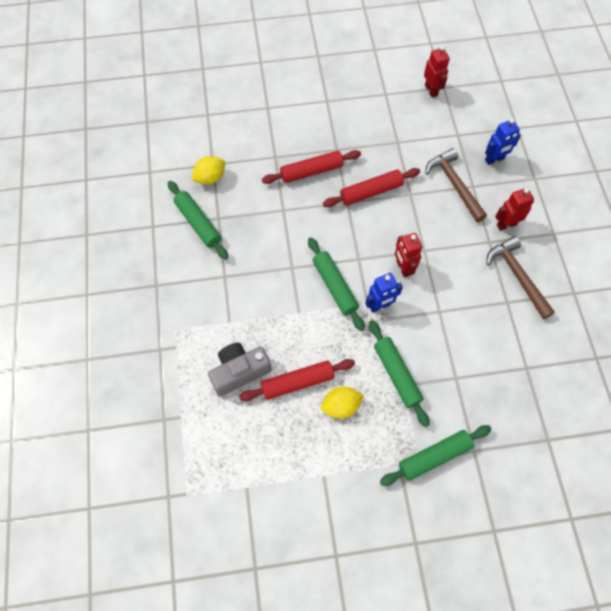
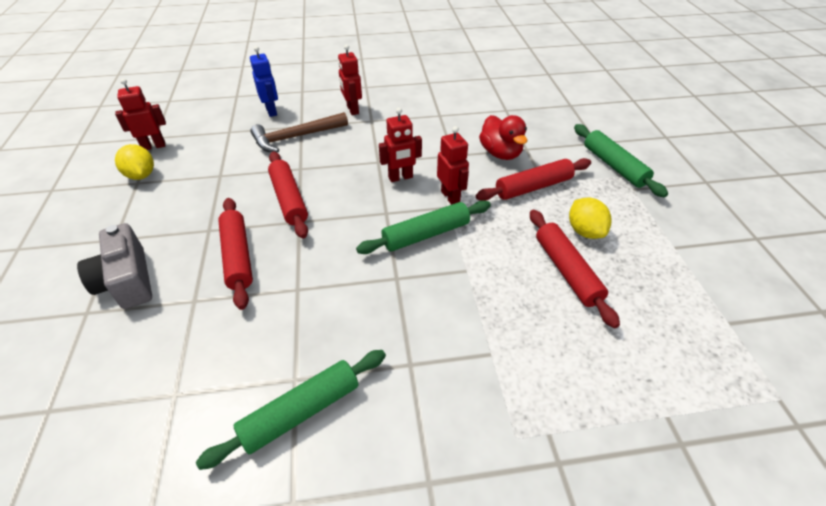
camera: 90 degrees left, 20 degrees down
(210, 178) = (204, 396): yellow lemon -> yellow lemon (141, 175)
(239, 372) = (569, 336): grey camera -> grey camera (127, 280)
(380, 306) = (450, 197): blue robot -> red robot
(397, 374) = (533, 187): green rolling pin -> red rolling pin
(446, 353) = (500, 153): none -> red duck
(517, 276) = (411, 108): brown hammer -> none

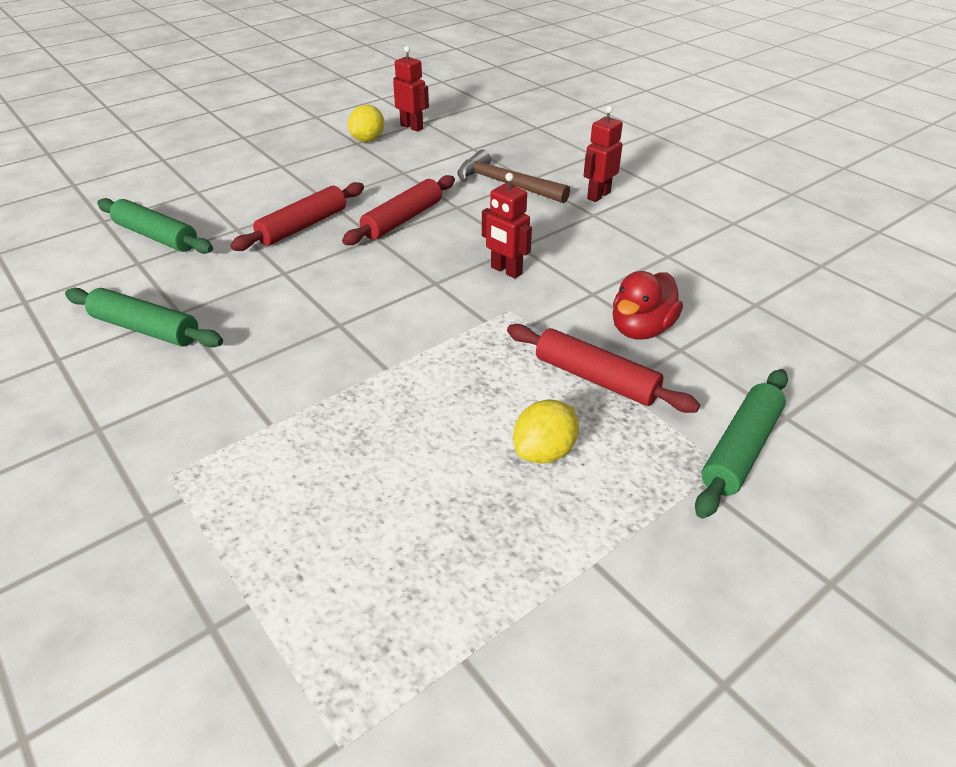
camera: 60 degrees right, 5 degrees down
(127, 280) = (240, 191): grey camera -> none
(271, 111) = (534, 154): blue robot -> none
(426, 234) = (423, 320): green rolling pin -> green rolling pin (156, 236)
(450, 197) = (506, 317): red robot -> none
(566, 271) = (447, 452): red rolling pin -> none

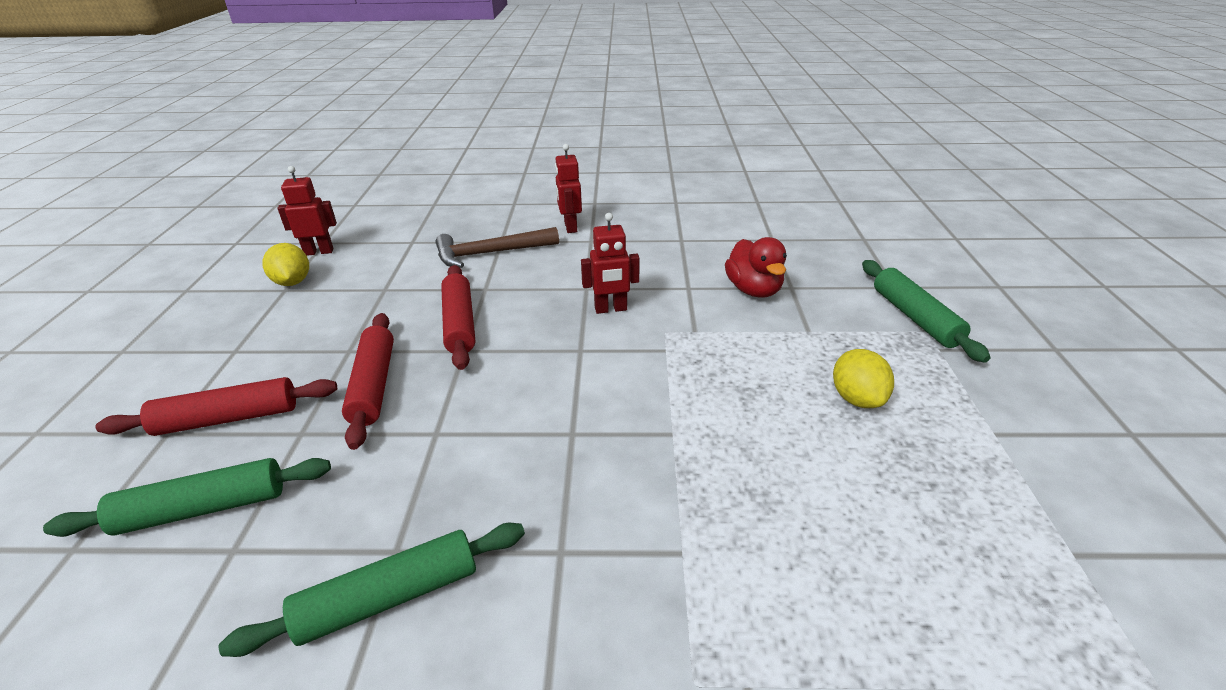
camera: 50 degrees left, 5 degrees down
(596, 378) = (791, 335): red rolling pin -> red rolling pin (228, 418)

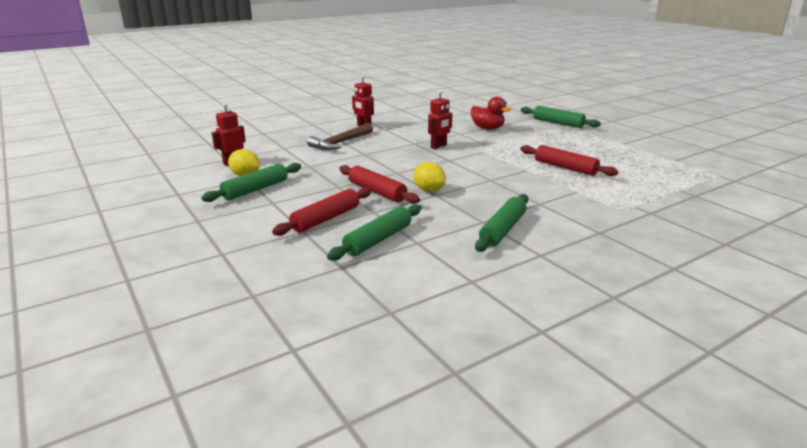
camera: 35 degrees left, 10 degrees down
(259, 315) = (255, 189): none -> green rolling pin
(459, 323) = (376, 166): red rolling pin -> red rolling pin (565, 168)
(857, 398) = (571, 146): yellow lemon -> yellow lemon (429, 190)

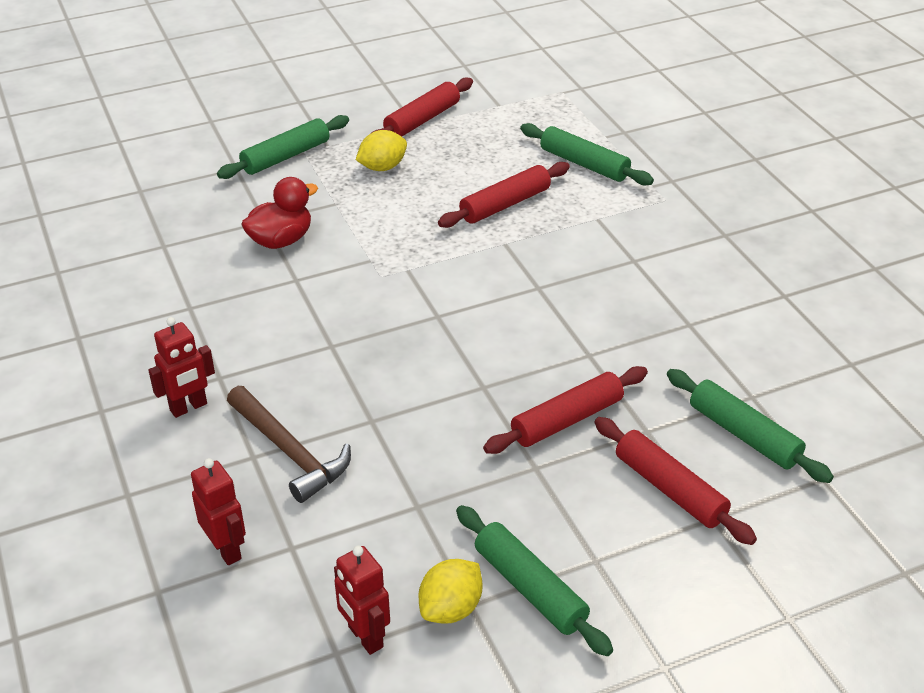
camera: 80 degrees left, 15 degrees up
(429, 190) = (570, 359): yellow lemon -> yellow lemon (382, 167)
(438, 146) = (362, 317): red robot -> red robot (226, 549)
(502, 230) = (716, 311): green rolling pin -> green rolling pin (584, 164)
(629, 144) = (422, 120): none -> red rolling pin

